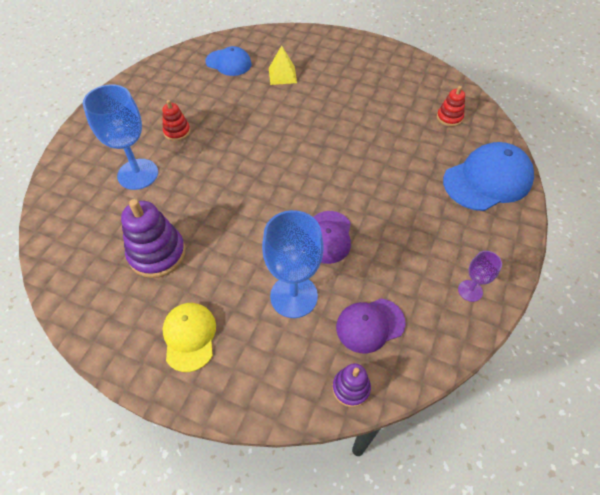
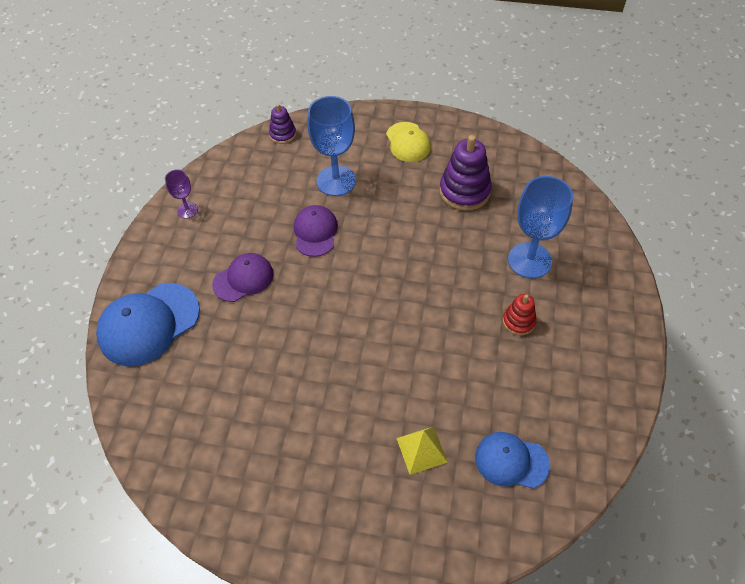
camera: 170 degrees right, 0 degrees up
(370, 325) = (272, 172): purple cap -> purple cap (243, 279)
(449, 118) = (180, 412): red stacking toy -> none

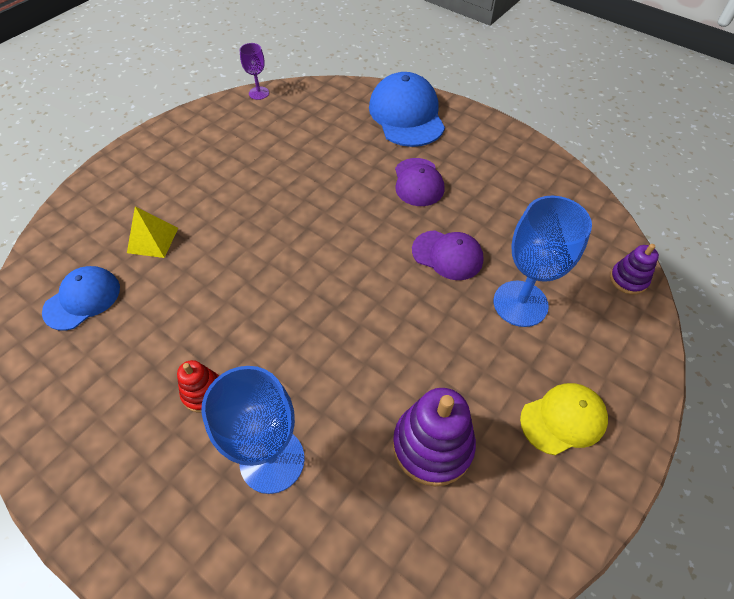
camera: 115 degrees right, 0 degrees up
(187, 210) = (531, 167): purple goblet -> purple goblet (259, 93)
(408, 142) = (563, 419): yellow cap -> yellow cap turned 150 degrees clockwise

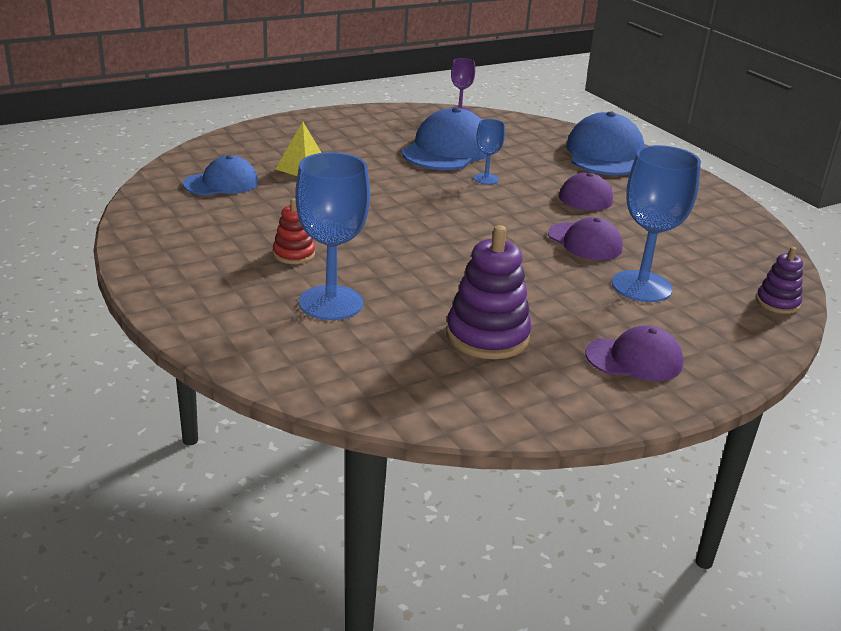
camera: 20 degrees right, 25 degrees down
(274, 159) = (447, 150): none -> blue cap
(325, 191) = (486, 179): none -> blue goblet
(563, 419) = (634, 359): yellow cap -> purple cap

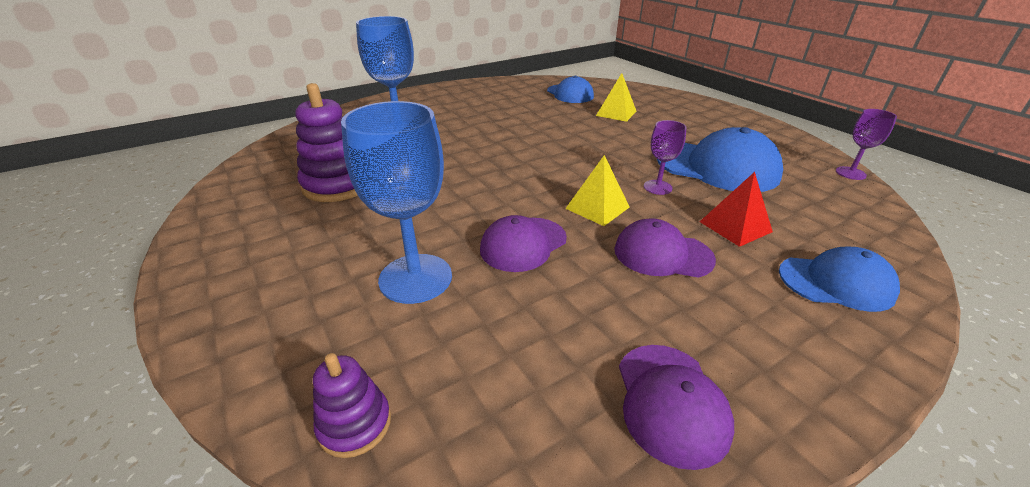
camera: 90 degrees right, 5 degrees up
(294, 254) = (468, 119): red stacking toy -> none
(486, 179) = (657, 187): blue goblet -> purple goblet
(523, 207) = (597, 208): none -> yellow pyramid
(545, 165) = (735, 226): none -> red pyramid
(605, 154) = (836, 283): blue cap -> blue cap, size x0.62
(634, 359) = (269, 258): purple cap -> purple cap (670, 402)

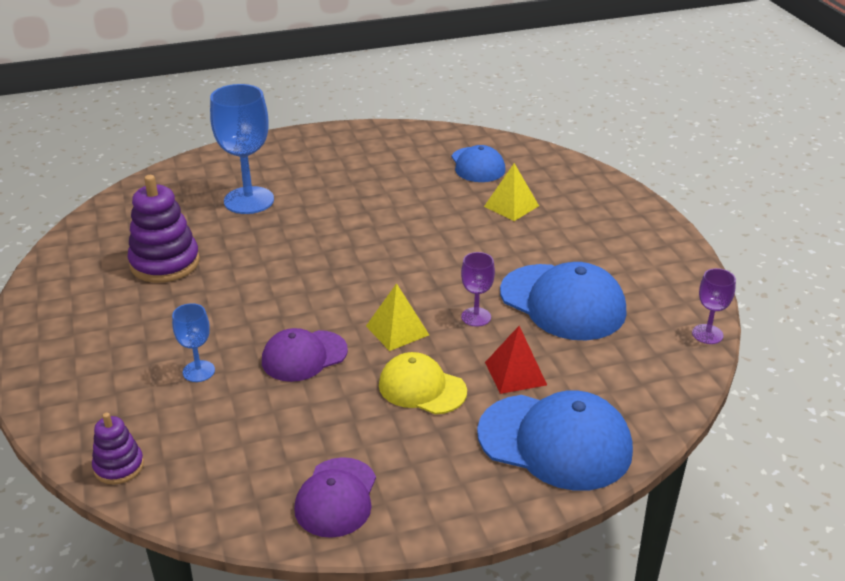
camera: 15 degrees right, 0 degrees up
(415, 278) = (198, 371): blue goblet -> blue goblet, size x0.51
(662, 254) = (422, 388): purple cap -> yellow cap
(836, 283) = (555, 442): blue cap -> blue cap, size x1.61

